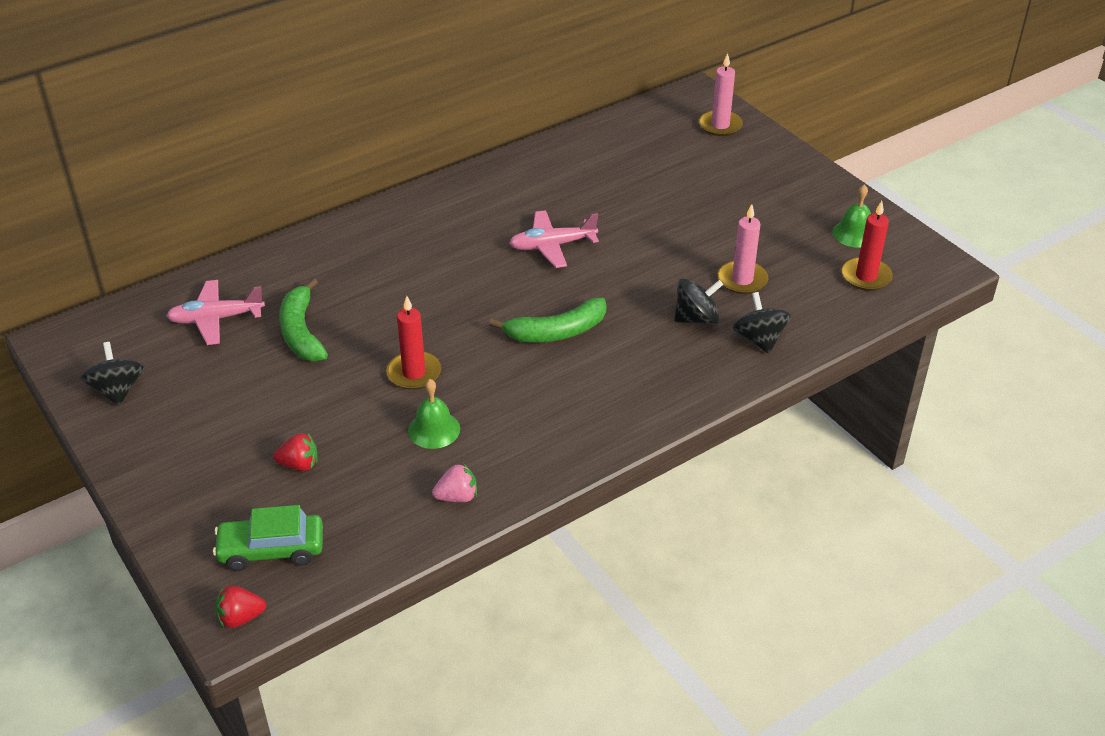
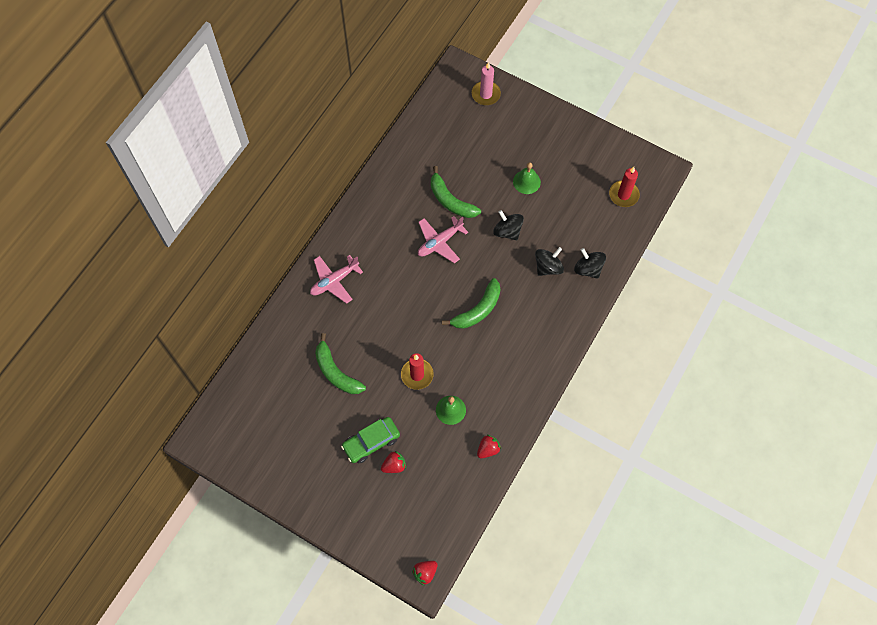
camera: 25 degrees left, 25 degrees up
(117, 390) = (260, 460): black spinning top -> black spinning top (507, 231)
(216, 319) = (280, 383): pink plane -> pink plane (334, 281)
(271, 550) = (414, 526): green car -> green car (371, 442)
(457, 497) = (488, 449): pink strawberry -> red strawberry
(598, 210) = (450, 200): none -> green banana
(742, 280) = (558, 226): pink candle -> none
(854, 233) = (603, 161): green bell -> green bell (526, 182)

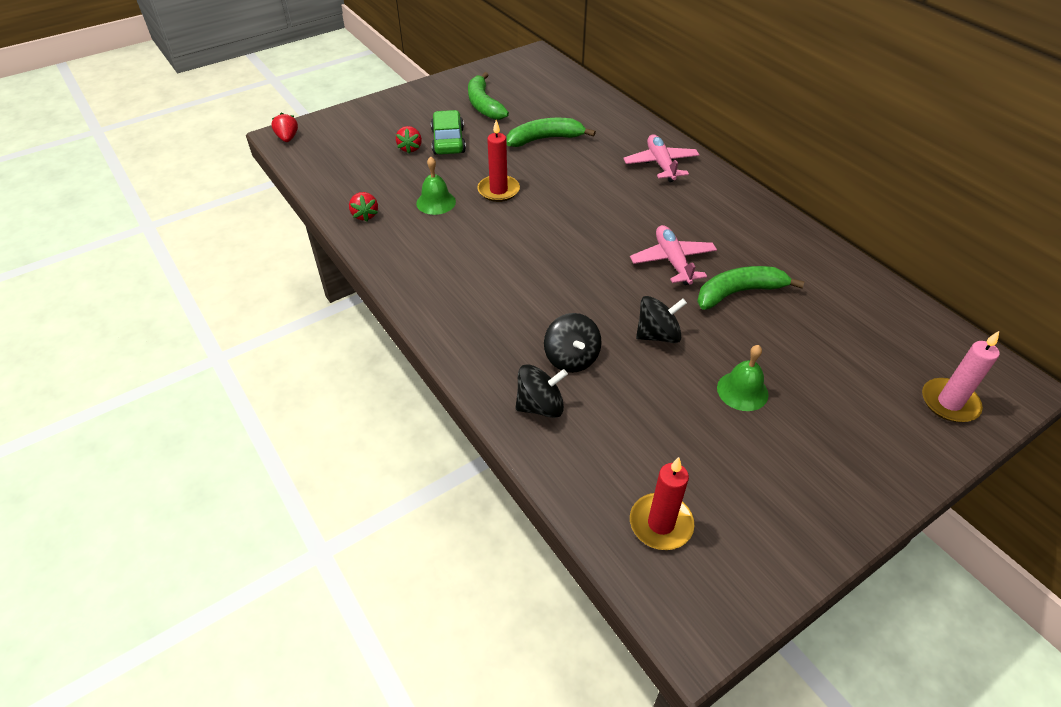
camera: 115 degrees right, 20 degrees down
(477, 310) = (548, 264): green banana -> green banana (484, 105)

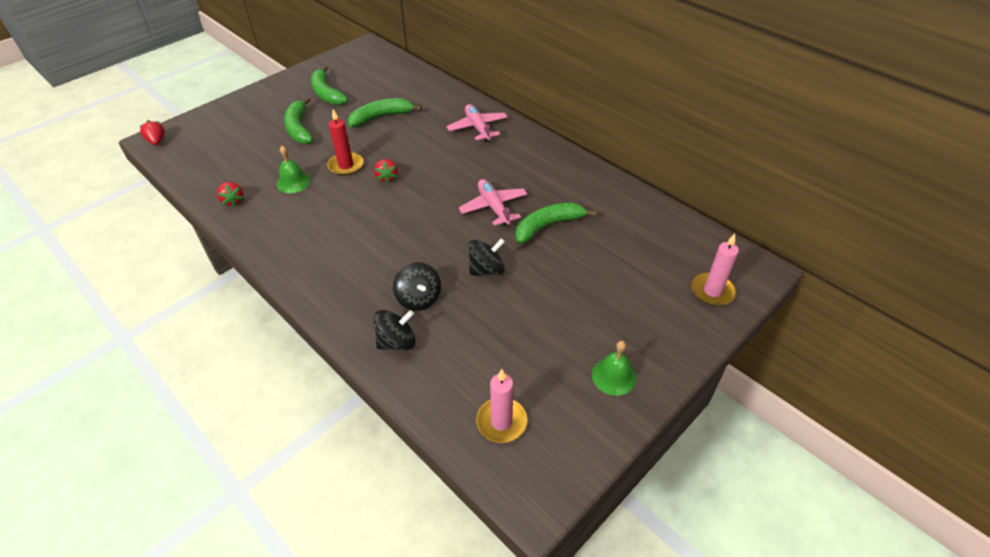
camera: 10 degrees left, 0 degrees up
(410, 148) = (267, 138): red strawberry -> red strawberry (387, 177)
(448, 141) = (299, 128): green car -> green banana
(661, 523) = (501, 422): red candle -> pink candle
(742, 391) = (556, 305): green bell -> green bell (613, 376)

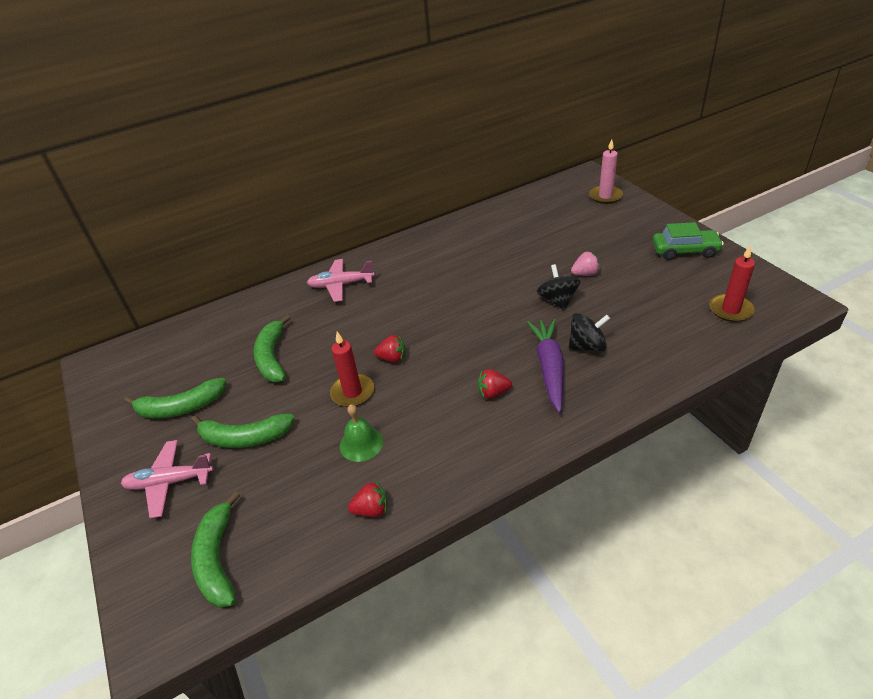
camera: 70 degrees left, 5 degrees down
(157, 141) = (161, 631): red strawberry -> red strawberry (493, 393)
(384, 275) = (549, 368): none -> purple carrot
(397, 342) = (641, 364): black spinning top -> none
(493, 207) = (473, 287): pink plane -> pink plane (169, 482)
(501, 422) = (730, 310): pink candle -> red candle
(538, 286) = (585, 274): none -> pink strawberry
(548, 226) = (511, 259): green banana -> green banana (218, 559)
(613, 376) = (685, 251): green bell -> green car

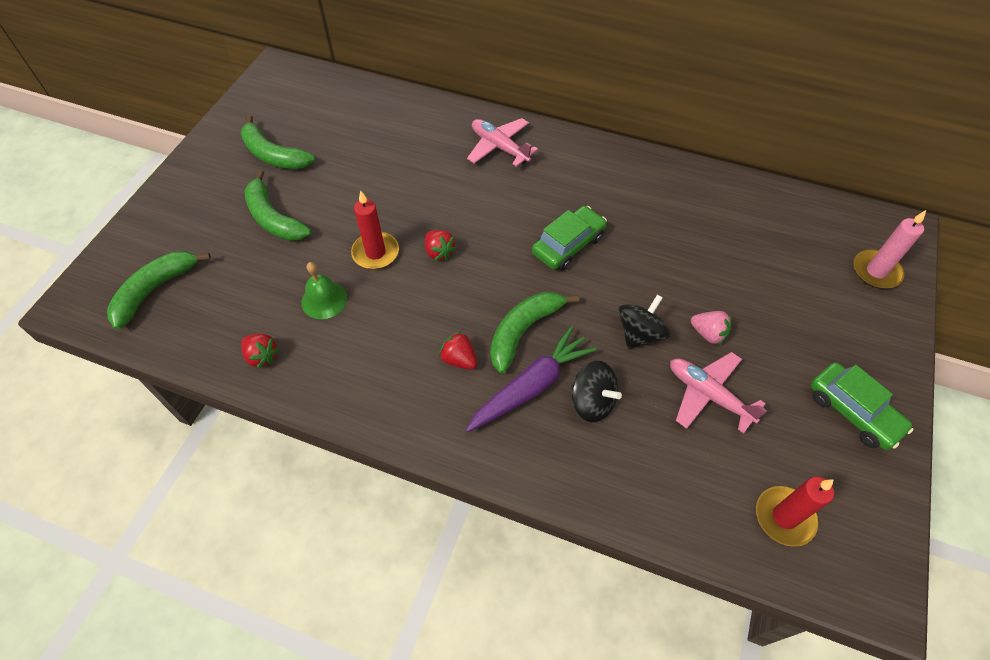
camera: 45 degrees right, 15 degrees up
(169, 482) = (200, 207): pink plane -> pink plane (708, 395)
(272, 357) = (371, 168): green banana -> green banana (523, 331)
(458, 295) = (568, 245): none -> green car

